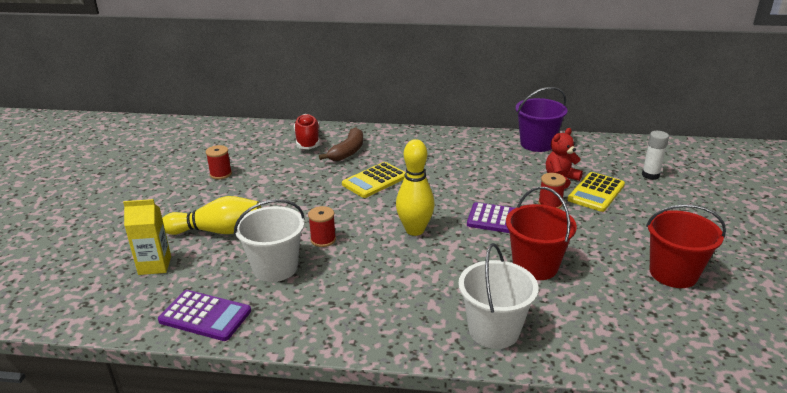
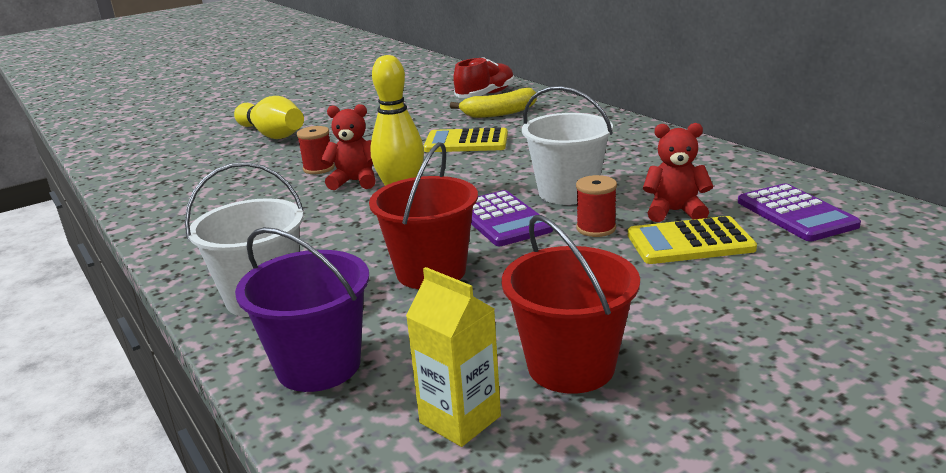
camera: 50 degrees right, 5 degrees down
(155, 265) = (192, 140): yellow carton -> yellow carton (460, 419)
(205, 316) = (142, 182): purple calculator -> purple calculator (796, 214)
(221, 174) = (364, 99): red spool -> none
(275, 268) = (245, 172): white bucket -> white bucket (567, 192)
(348, 152) = (500, 113): brown banana -> yellow banana
(370, 237) = (355, 181): none -> red teddy bear
(537, 144) = (735, 169): purple bucket -> purple bucket (318, 365)
(650, 175) = (834, 258): white glue stick -> none

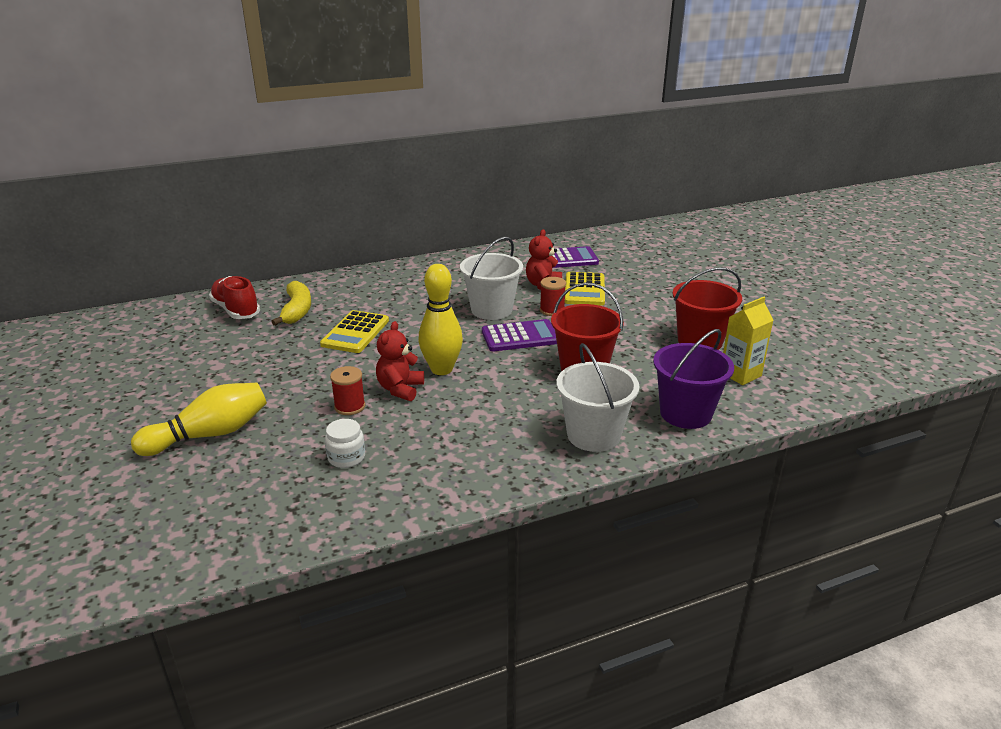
camera: 80 degrees left, 5 degrees up
(232, 184) = (346, 457): none -> white jar

